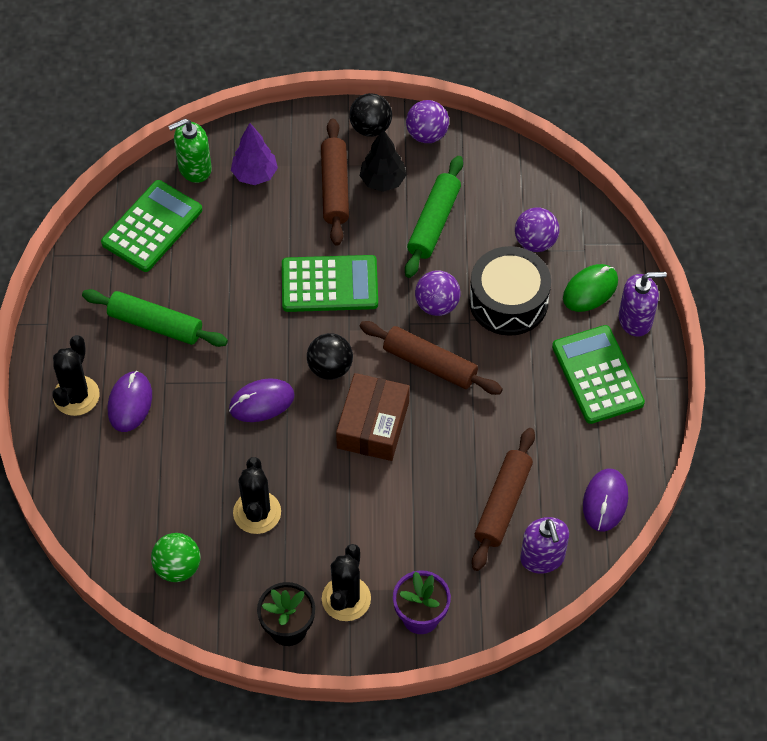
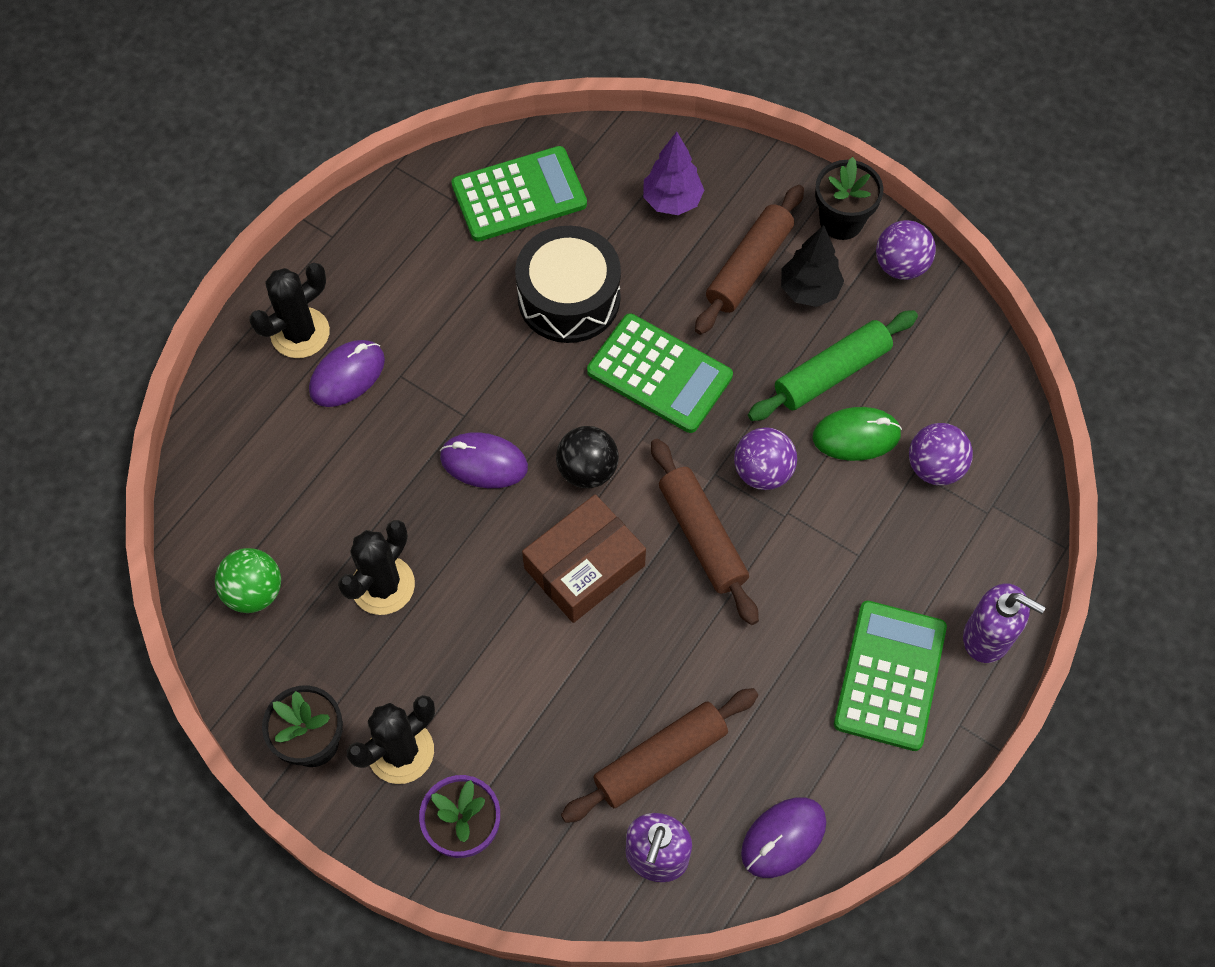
camera: 35 degrees right, 5 degrees up
(155, 324) = (440, 305): green rolling pin -> none
(194, 168) = (613, 156): green soap dispenser -> none
(370, 128) = (841, 221): black ball -> black flower pot
(508, 301) = (849, 519): black drum -> black drum (569, 298)
(590, 290) = (958, 565): green mouse -> green mouse (856, 436)

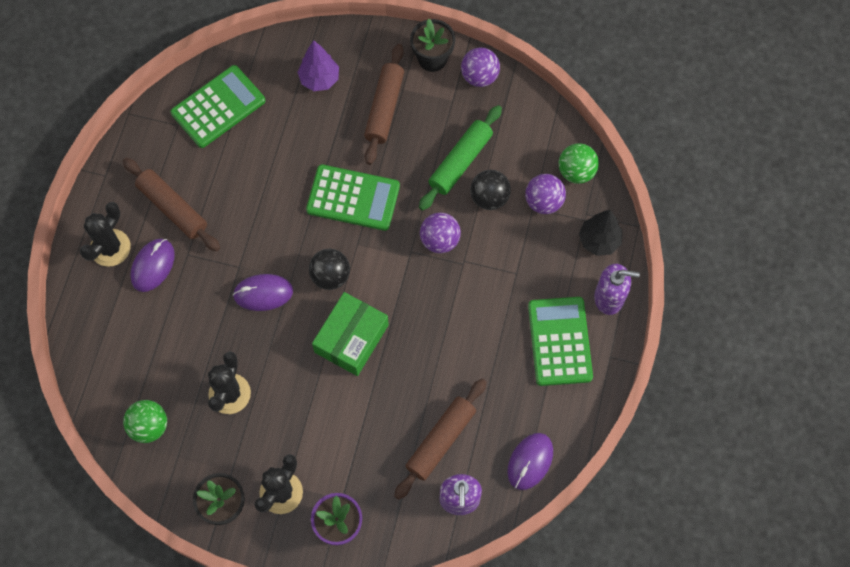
camera: 20 degrees left, 5 degrees up
(569, 298) = (277, 167): black drum -> none
(584, 567) = (351, 338): brown box -> green box
(702, 536) = (417, 294): brown rolling pin -> brown rolling pin (173, 208)
(809, 290) = (428, 111): black tree -> black tree (599, 240)
(856, 436) = (489, 198): green mouse -> black ball
(998, 440) = (576, 171): none -> green ball

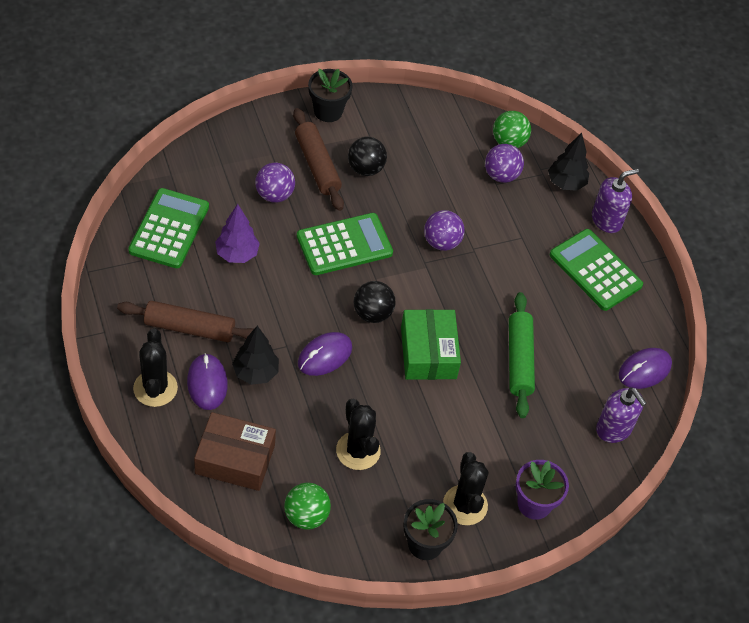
camera: 40 degrees left, 15 degrees down
(129, 345) = (235, 459): none -> brown box
(197, 277) = (255, 373): none -> black tree
(319, 79) = (244, 168): purple tree -> purple tree (237, 254)
(440, 440) = (563, 392): brown rolling pin -> none
(460, 162) = (412, 177): green rolling pin -> green rolling pin (519, 360)
(479, 76) = (377, 108): purple ball -> purple ball (274, 195)
(489, 198) = (456, 192): black ball -> black ball (365, 169)
(530, 461) = (644, 370): purple mouse -> purple mouse turned 60 degrees clockwise

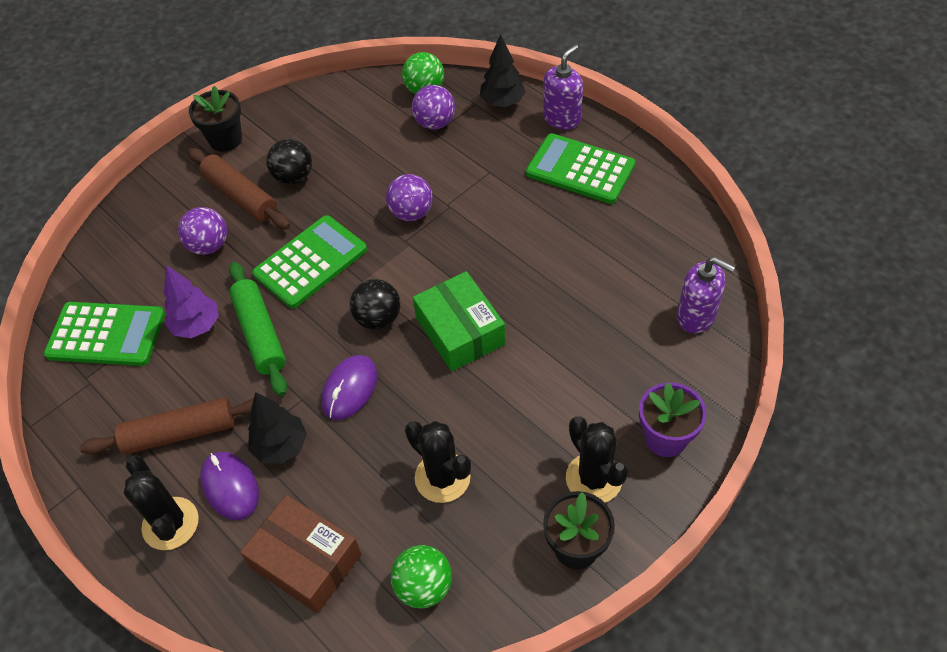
camera: 15 degrees left, 0 degrees up
(169, 229) = (106, 334): green calculator -> green calculator turned 105 degrees clockwise
(235, 459) = (306, 561): brown box -> brown box turned 45 degrees clockwise
(519, 360) = (558, 293): green rolling pin -> green rolling pin (260, 334)
(644, 370) = (688, 242): purple mouse -> none

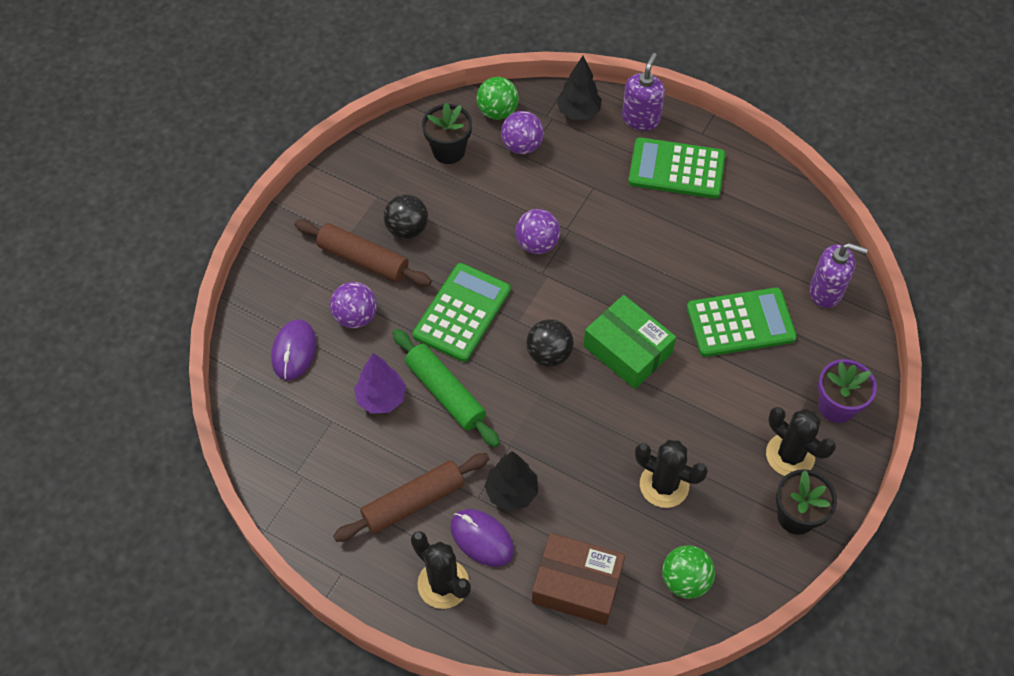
camera: 20 degrees left, 5 degrees up
(106, 334) = (296, 426): green calculator -> green calculator (740, 323)
(225, 140) = (320, 202): black flower pot -> black flower pot (448, 151)
(350, 389) = (551, 426): purple mouse -> purple mouse (294, 351)

